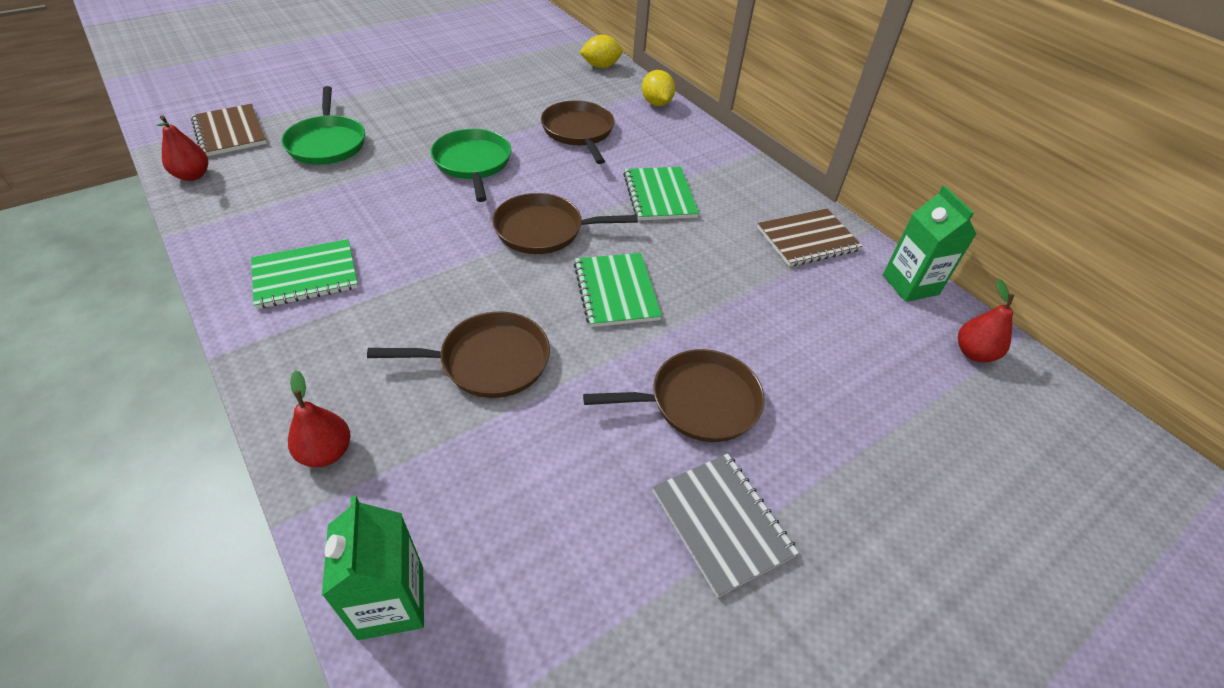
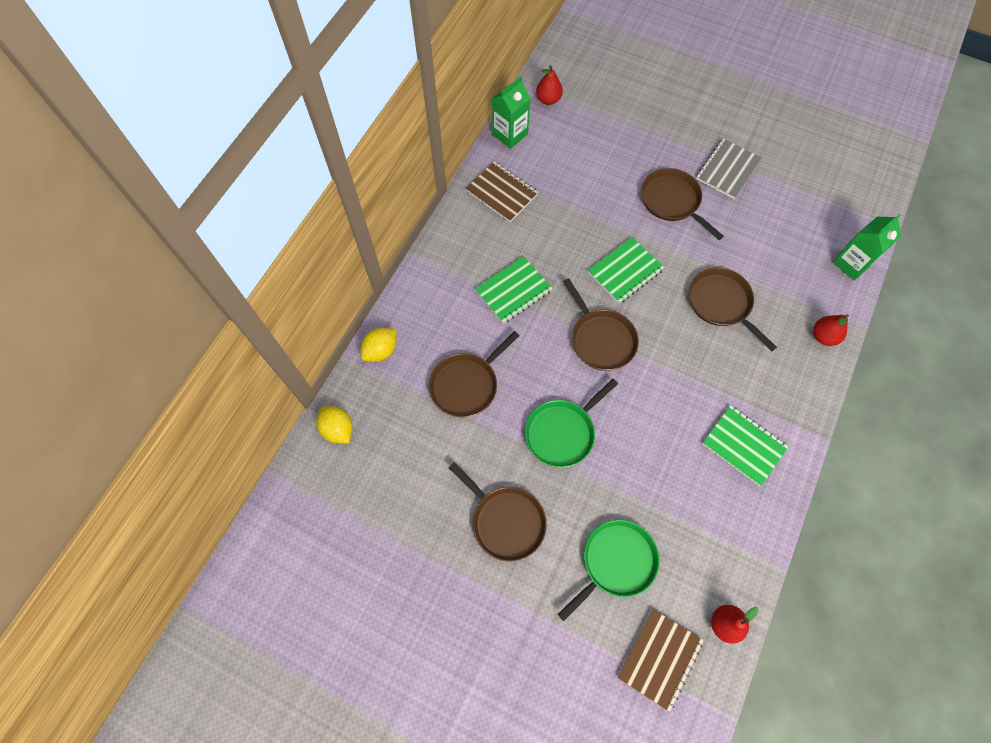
camera: 115 degrees left, 20 degrees up
(435, 107) = (505, 521): none -> brown pan

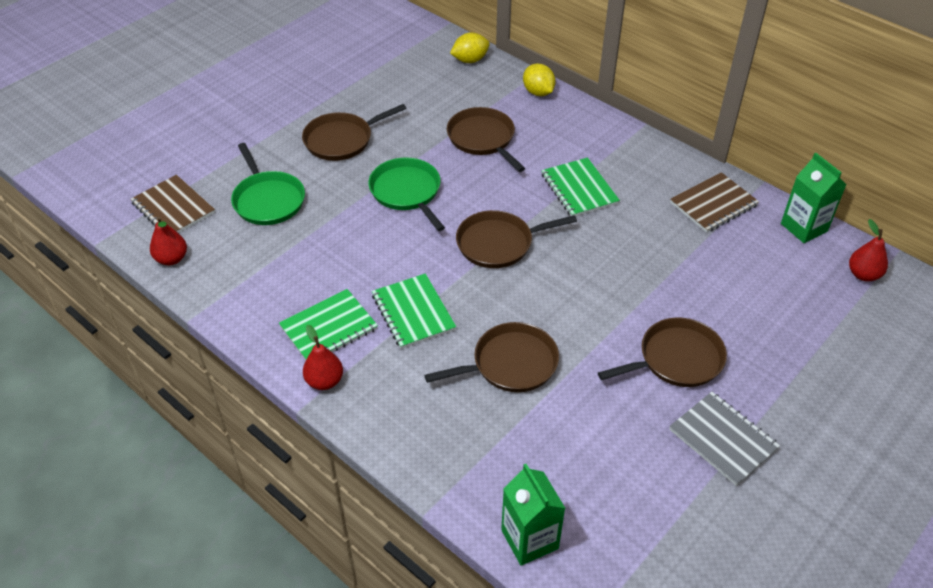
camera: 105 degrees right, 20 degrees down
(625, 271) = (580, 285): green notebook -> green notebook (413, 312)
(823, 336) = (430, 457): red pear -> red pear (324, 381)

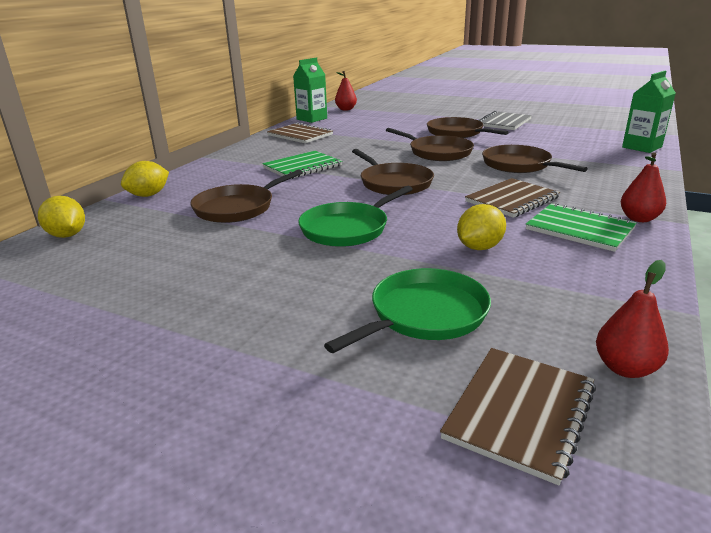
camera: 105 degrees left, 20 degrees down
(334, 254) = (479, 247): none -> yellow lemon
(341, 140) = (260, 287): brown pan -> brown pan (437, 152)
(413, 312) = (512, 200): green notebook -> brown notebook

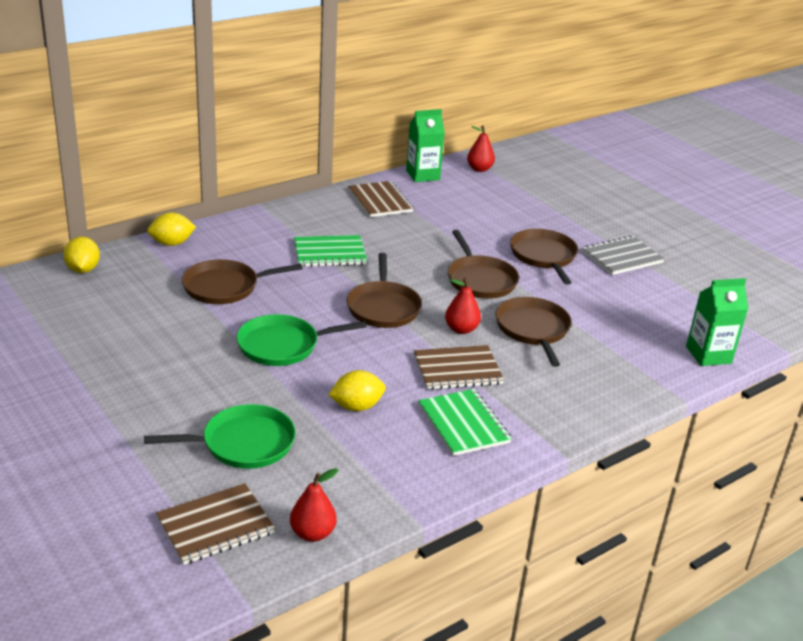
camera: 25 degrees right, 5 degrees up
(639, 219) = (533, 436): red pear -> red pear (461, 329)

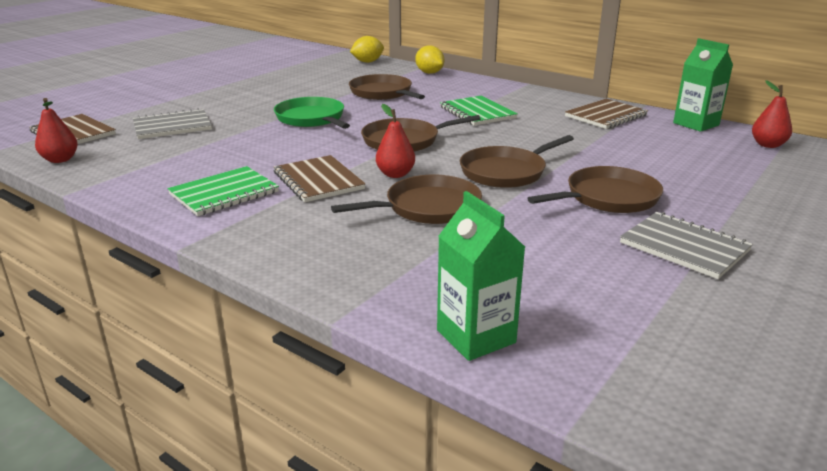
camera: 75 degrees right, 5 degrees down
(243, 443) = (172, 126): green pan -> grey notebook
(356, 406) = (235, 151): yellow lemon -> none

